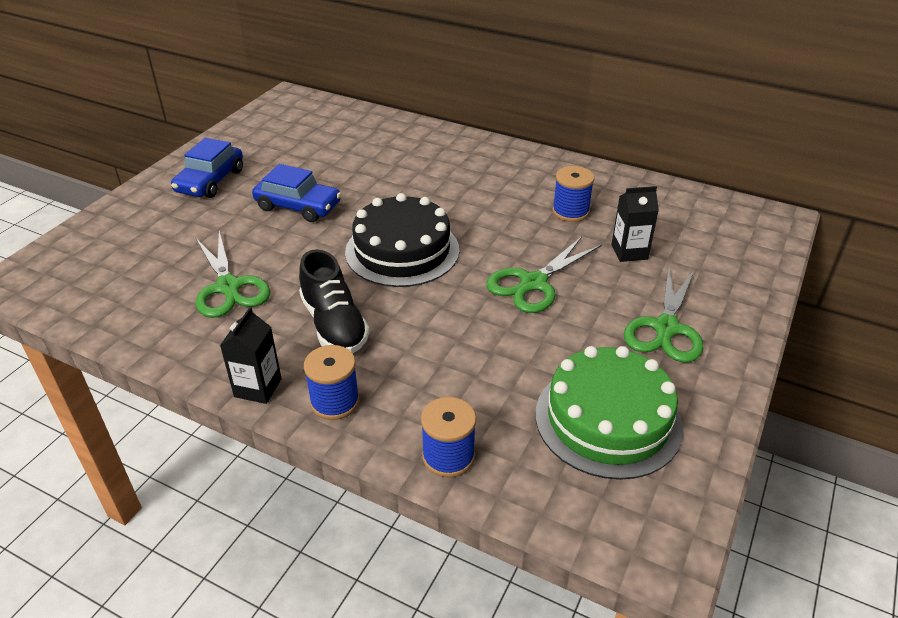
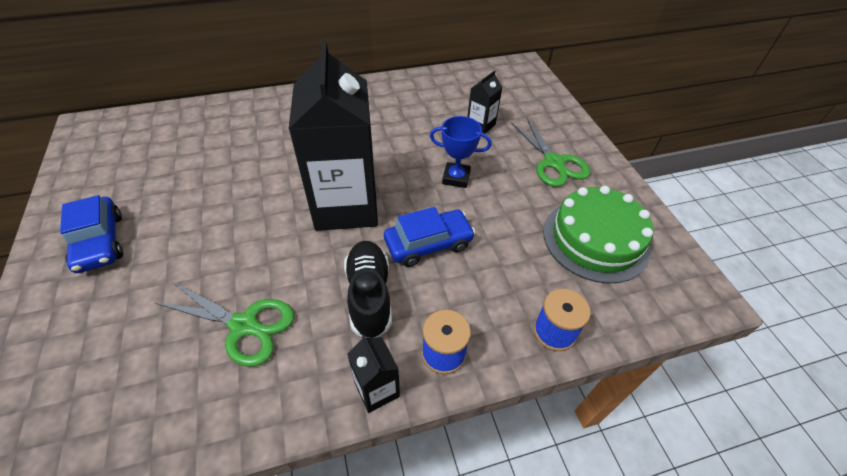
camera: 45 degrees left, 10 degrees up
(298, 206) = (218, 218): blue car -> blue car (428, 243)
(334, 324) = (369, 295): black shoe -> black shoe turned 120 degrees counterclockwise
(402, 251) = (346, 206): black cake -> black carton
(533, 283) = (456, 178): green scissors -> blue trophy
(570, 212) = (418, 116): blue spool -> none

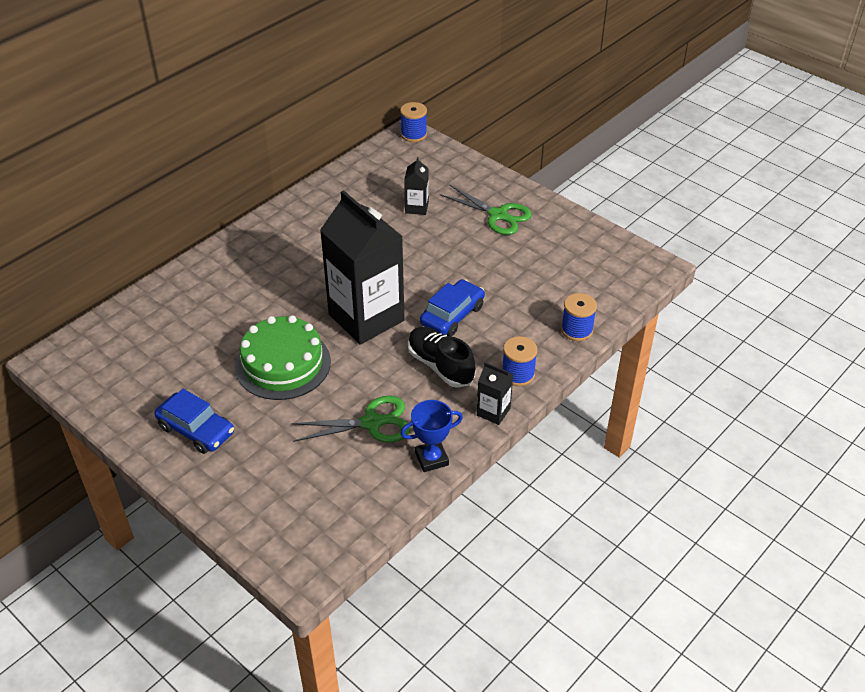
camera: 30 degrees left, 5 degrees down
(456, 178) = (432, 259): blue trophy -> blue trophy (431, 459)
(527, 67) = (414, 134): none -> blue spool
(595, 239) = (565, 260): green cake -> green cake (283, 364)

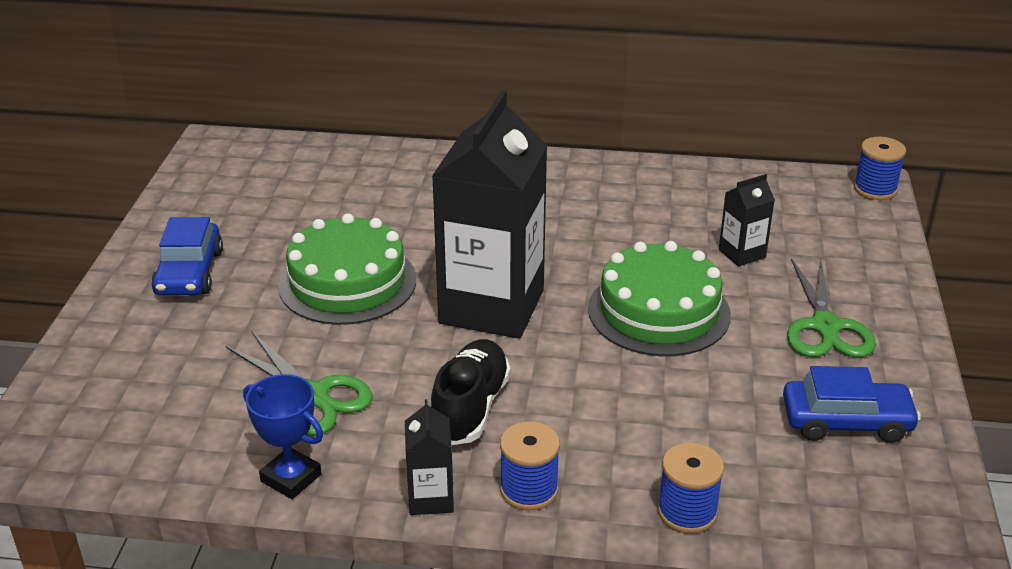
camera: 55 degrees right, 10 degrees down
(432, 261) = (659, 311): none -> green cake
(452, 315) = (577, 375): blue car -> blue car (846, 421)

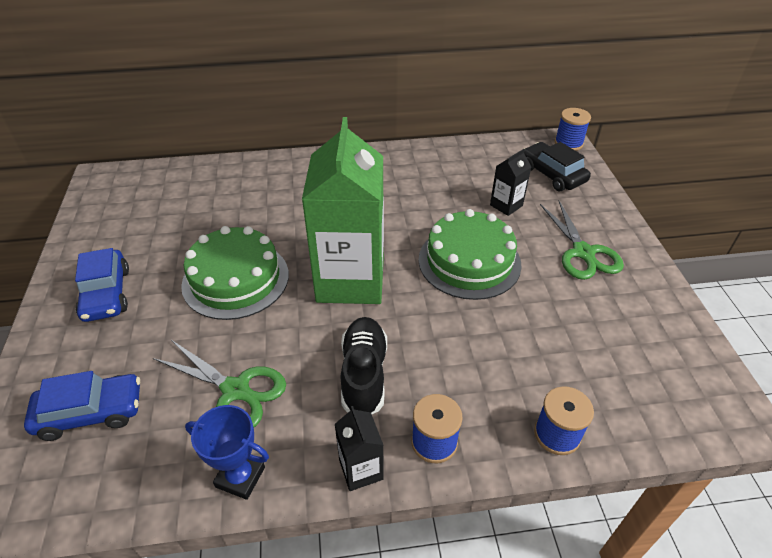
camera: 15 degrees left, 10 degrees up
(491, 306) = (350, 280): black carton -> green carton
(829, 225) = (552, 174): none -> black car
(846, 421) = (630, 328): blue car -> blue car (91, 412)

